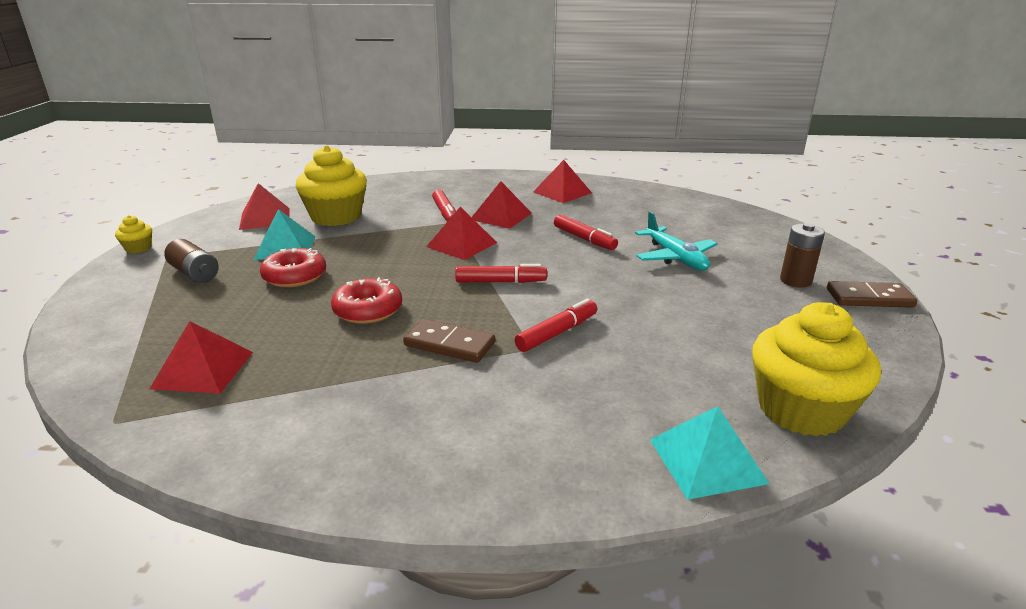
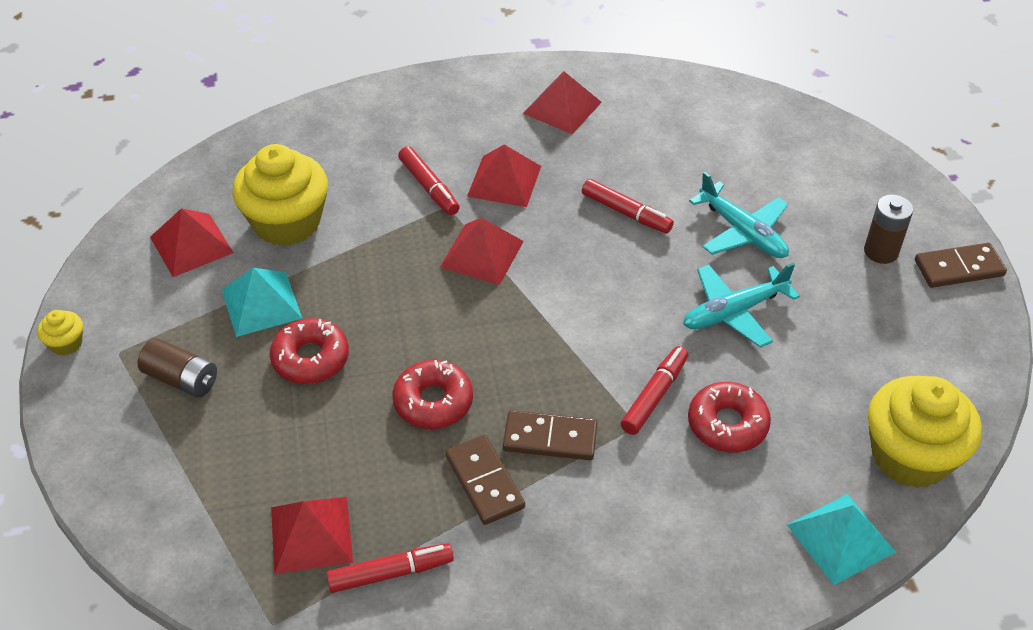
camera: 15 degrees left, 20 degrees up
(374, 361) = (484, 482): none -> brown domino
(500, 282) = (559, 319): red marker -> red marker (390, 573)
(616, 360) = (727, 424): none -> red donut
(651, 296) = (734, 312): none -> turquoise plane

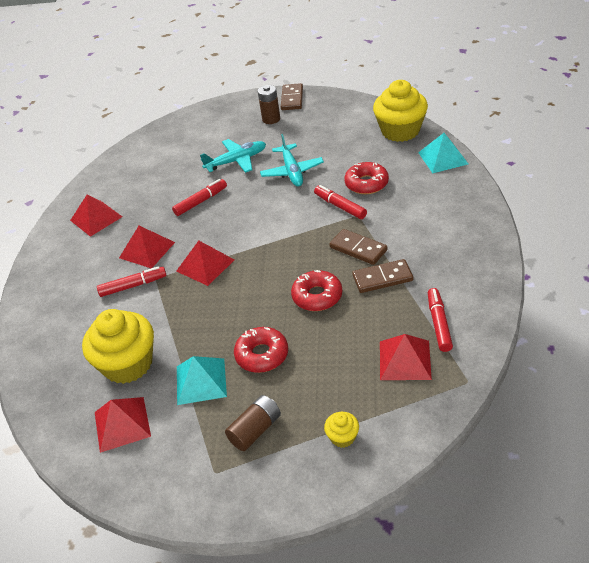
camera: 70 degrees left, 5 degrees down
(66, 343) = (192, 510): yellow cupcake -> yellow cupcake (342, 437)
(550, 438) = (358, 249): brown domino -> brown domino turned 75 degrees counterclockwise

